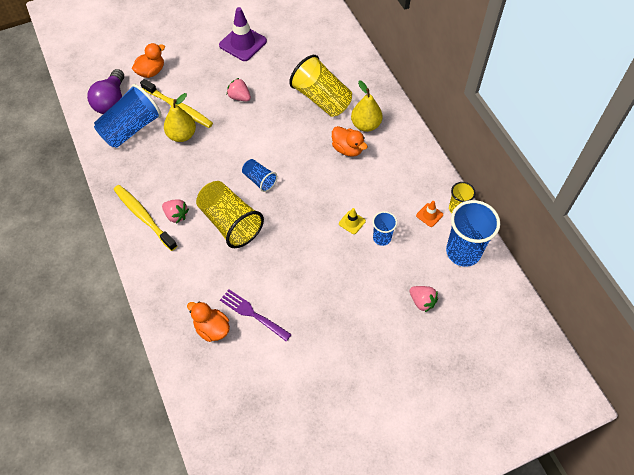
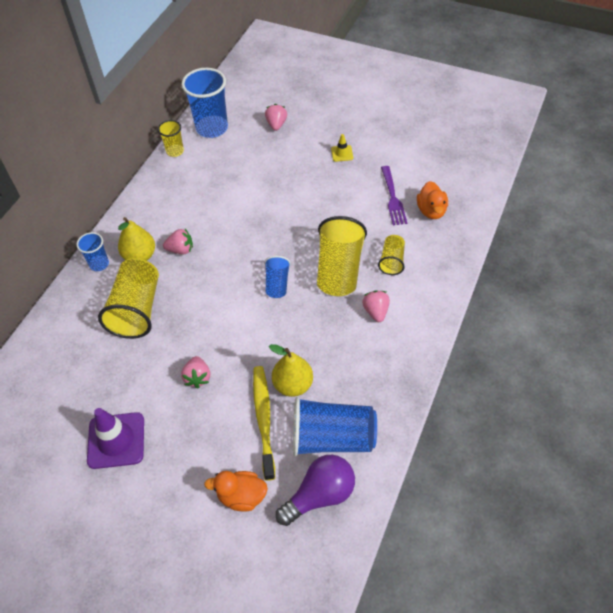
camera: 130 degrees left, 5 degrees down
(144, 217) = (404, 333): yellow toothbrush -> none
(201, 260) = (392, 261): none -> yellow cup
(347, 149) = (181, 249): orange duck -> pink strawberry
(352, 222) = (253, 198): yellow traffic cone -> yellow traffic cone (342, 153)
(382, 238) = (248, 174): blue cup -> blue cup (99, 264)
(429, 215) = (197, 162): orange traffic cone -> none

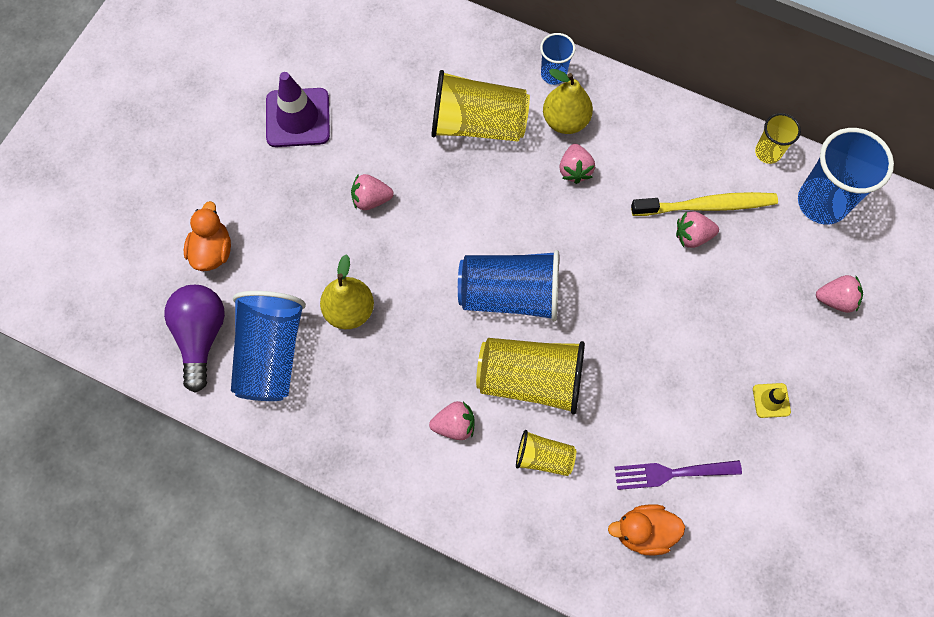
camera: 90 degrees right, 15 degrees up
(233, 188) = (692, 236): none -> pink strawberry
(264, 419) = (305, 275): yellow toothbrush -> yellow toothbrush (707, 206)
(277, 284) = (510, 295): blue cup -> blue cup, size x1.88
(320, 495) = (201, 336): purple light bulb -> purple light bulb turned 150 degrees counterclockwise

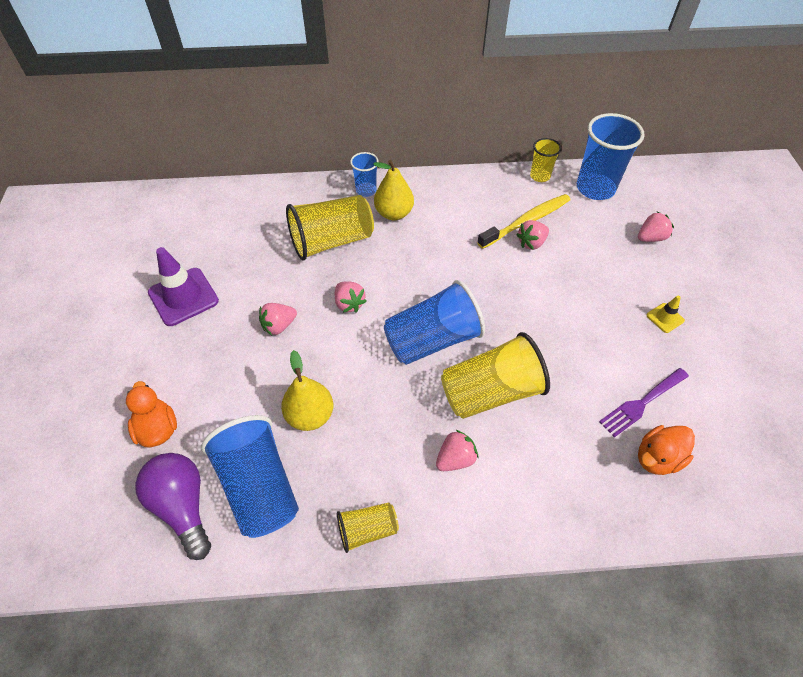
camera: 30 degrees left, 15 degrees down
(543, 457) = (542, 444): yellow cup -> yellow cup (367, 530)
(575, 170) = (422, 239): pink strawberry -> pink strawberry (349, 304)

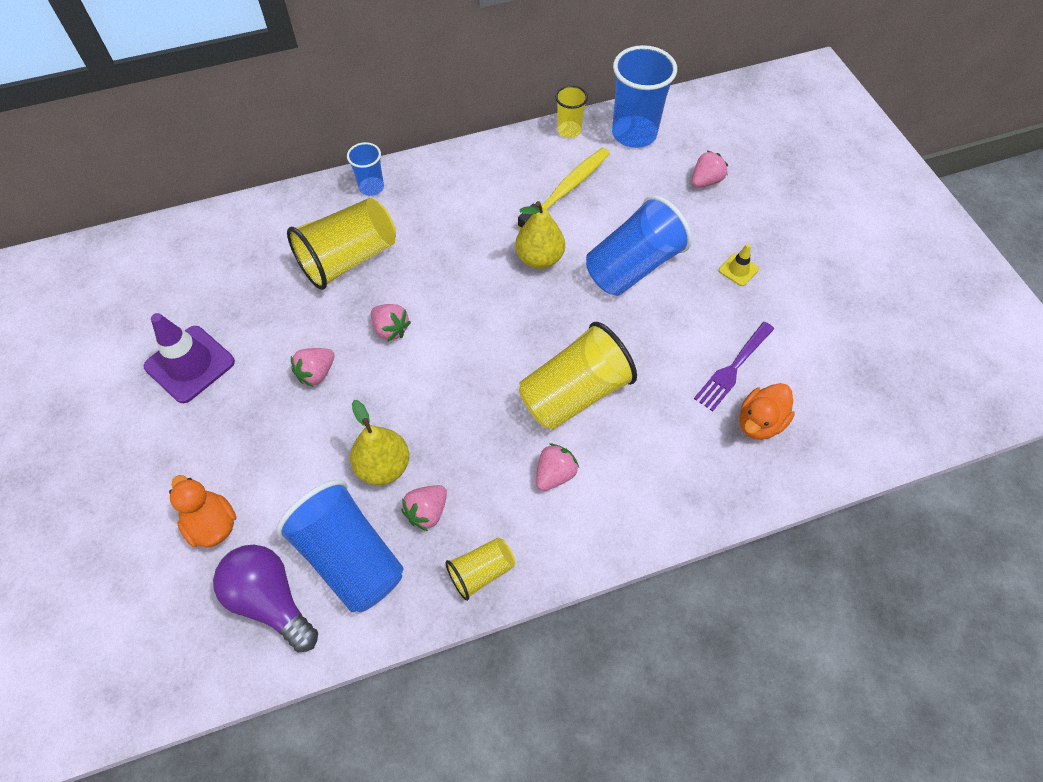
camera: 15 degrees left, 5 degrees up
(394, 213) = (412, 209): yellow pear -> yellow pear (539, 258)
(432, 340) = (496, 350): blue cup -> blue cup (633, 266)
(531, 243) = (578, 214): pink strawberry -> pink strawberry (427, 512)

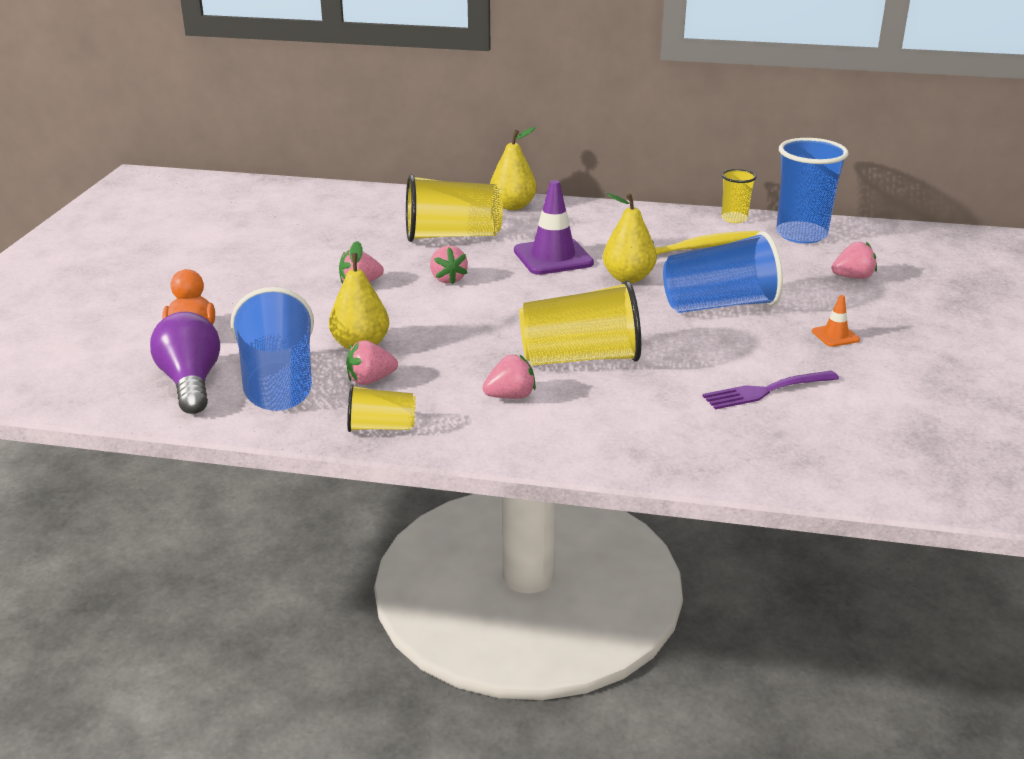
camera: 30 degrees right, 30 degrees down
(190, 364) = (266, 253): purple traffic cone -> purple traffic cone (553, 257)
(371, 187) = (513, 206): blue cup -> yellow pear
(738, 270) = (835, 336): yellow traffic cone -> orange traffic cone
(760, 422) = (762, 431): orange duck -> none

